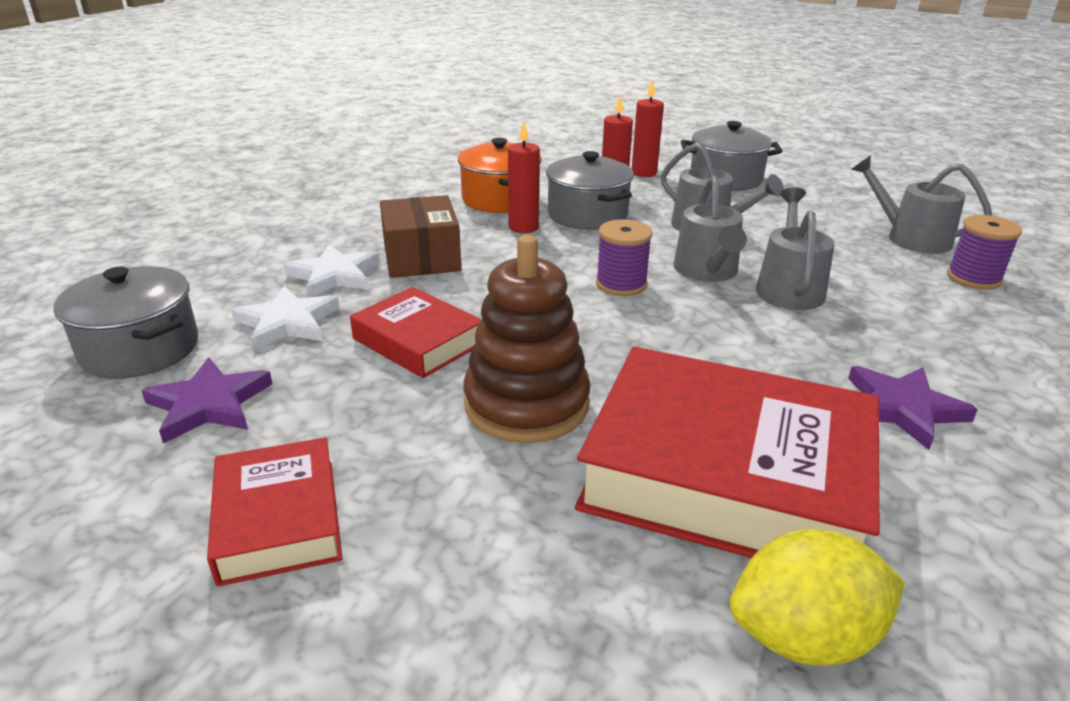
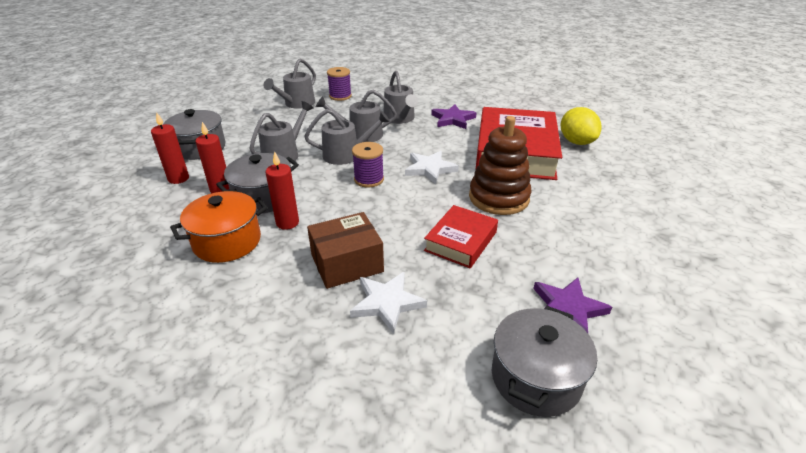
camera: 100 degrees left, 5 degrees up
(278, 519) = (621, 251): red book -> none
(287, 322) = (464, 306): white star -> white star (429, 169)
(880, 336) = (400, 118): none -> grey watering can

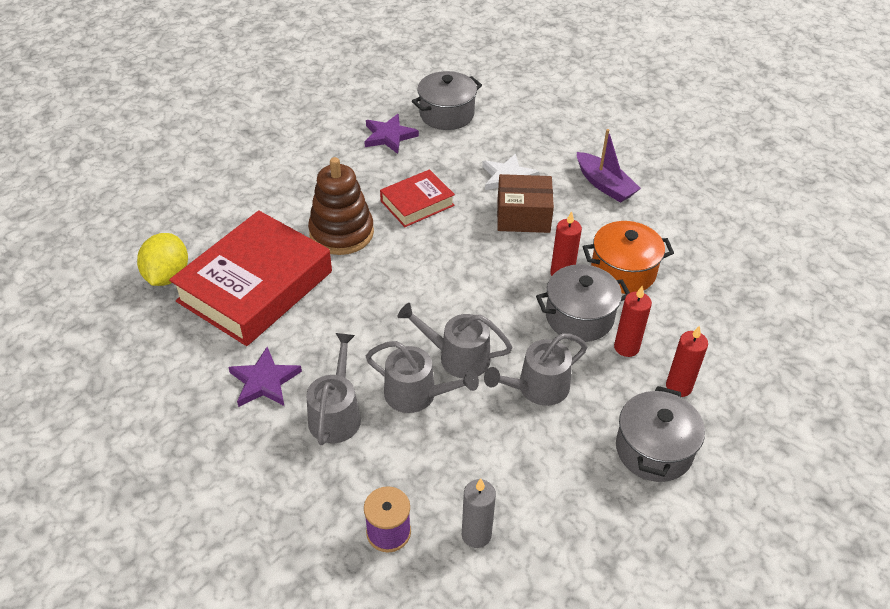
camera: 155 degrees left, 10 degrees up
(260, 336) = (604, 185): none -> purple boat
(297, 103) = (476, 535): grey watering can -> grey candle
(369, 179) = (453, 303): purple spool -> none
(429, 169) = (376, 295): white star -> none

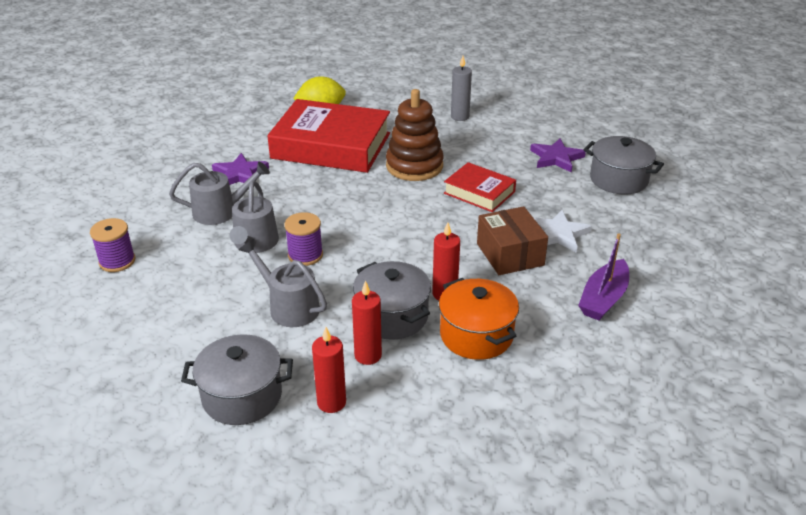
camera: 70 degrees right, 10 degrees down
(458, 357) = (305, 255): grey watering can -> purple spool
(476, 535) = (122, 305): grey candle -> grey candle (460, 117)

